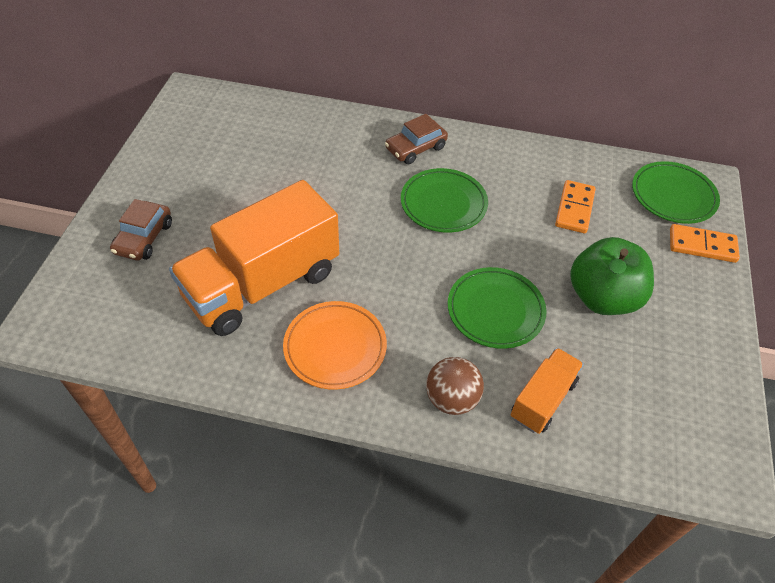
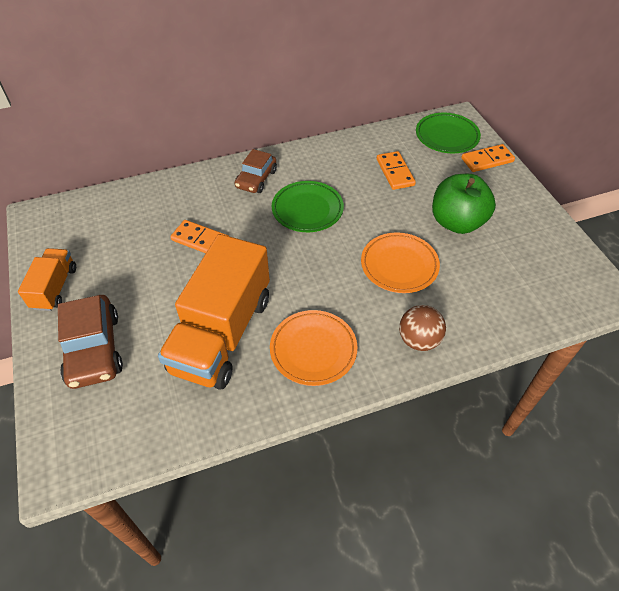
camera: 30 degrees left, 0 degrees up
(144, 238) = (93, 349): brown car -> brown car, size x1.51
(313, 184) = (200, 240): none -> orange domino
(495, 310) = (399, 265): green plate -> orange plate
(543, 399) = (473, 307): orange truck -> orange truck (55, 288)

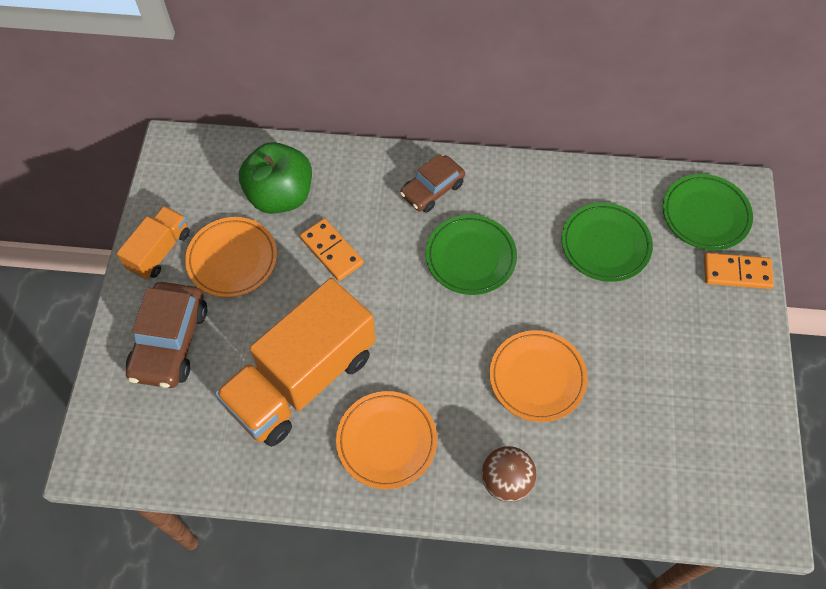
camera: 25 degrees right, 10 degrees up
(121, 272) = (232, 259): none -> orange plate
(395, 172) = (605, 245): orange domino -> green plate
(457, 222) = (641, 348): green apple -> green apple (280, 196)

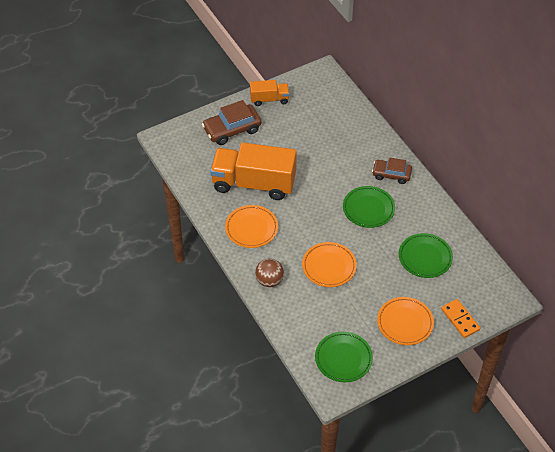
camera: 55 degrees right, 10 degrees down
(232, 259) = (288, 126): orange plate -> orange plate (405, 323)
(280, 196) = (335, 122): green apple -> none
(331, 251) = (324, 157): orange domino -> none
(705, 215) = (483, 290): green plate -> green plate (343, 358)

